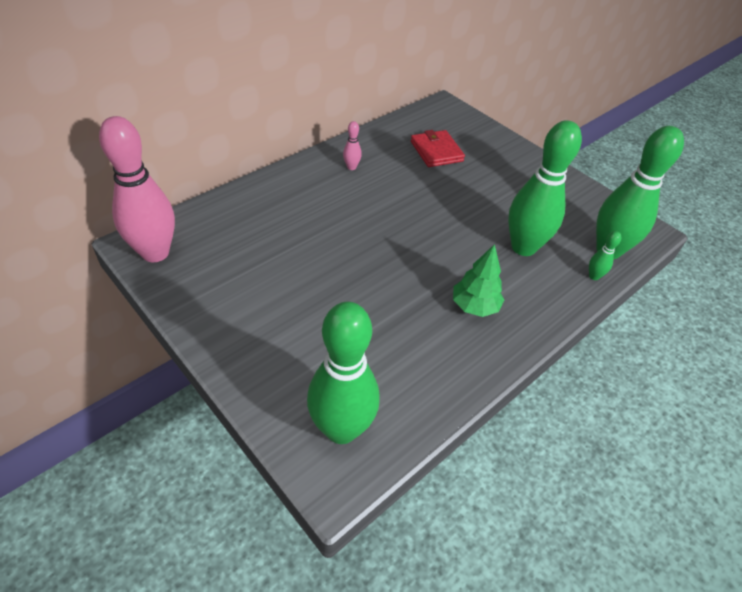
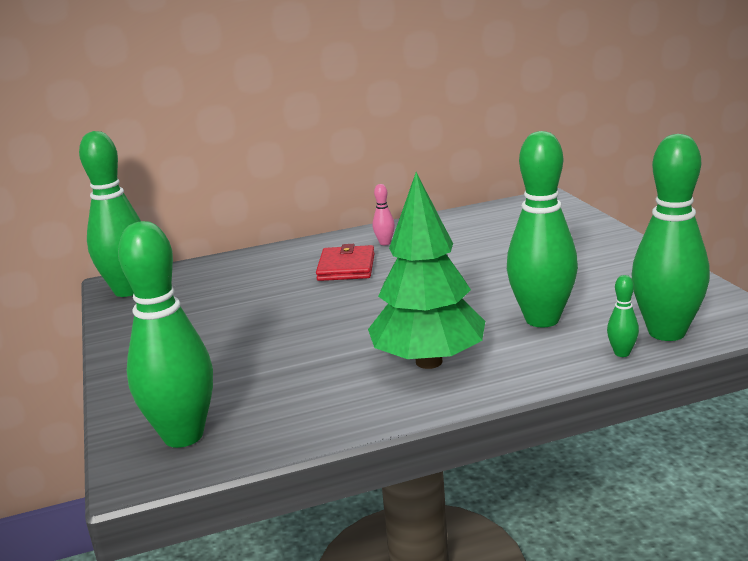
camera: 30 degrees right, 25 degrees down
(155, 253) = (128, 290): pink bowling pin -> green bowling pin
(436, 151) = (500, 235): red wallet -> red wallet (346, 267)
(474, 306) = (429, 362): green tree -> green tree, size x1.74

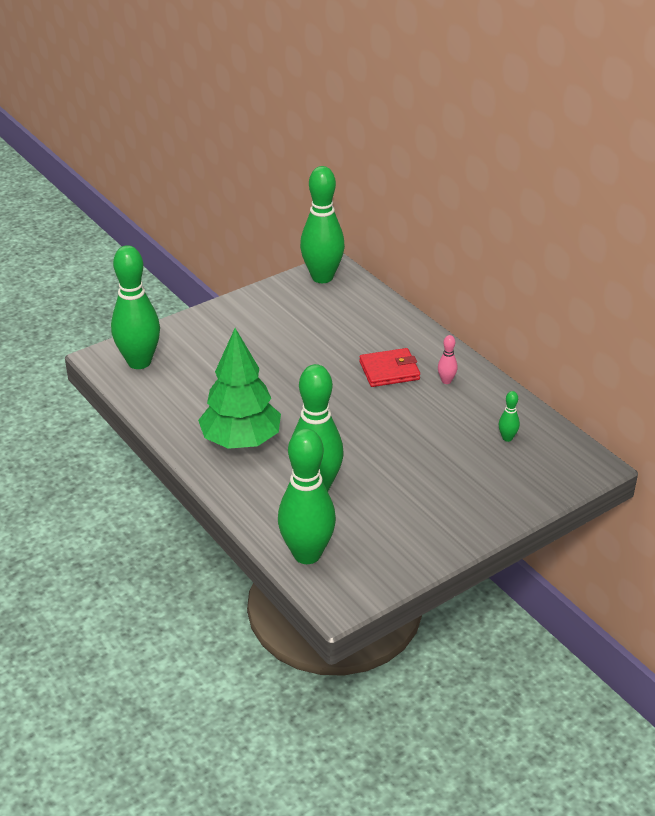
camera: 70 degrees right, 15 degrees up
(622, 353) = (269, 532): green bowling pin -> green bowling pin (507, 438)

